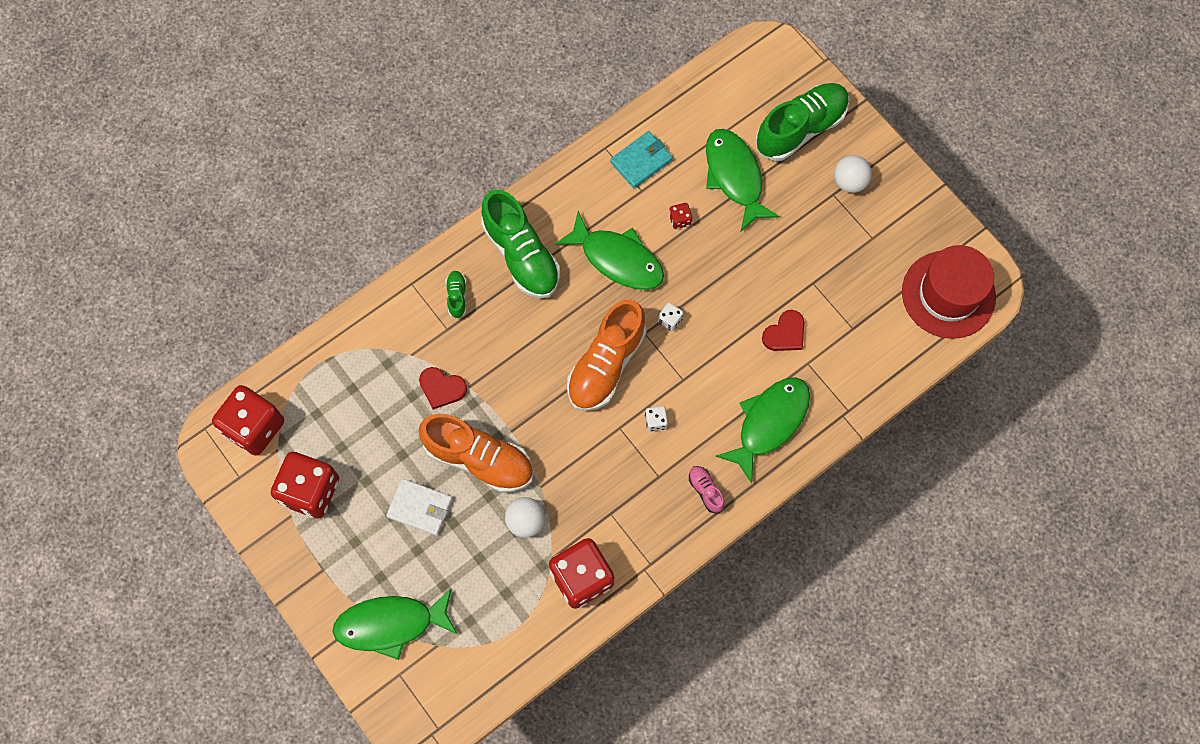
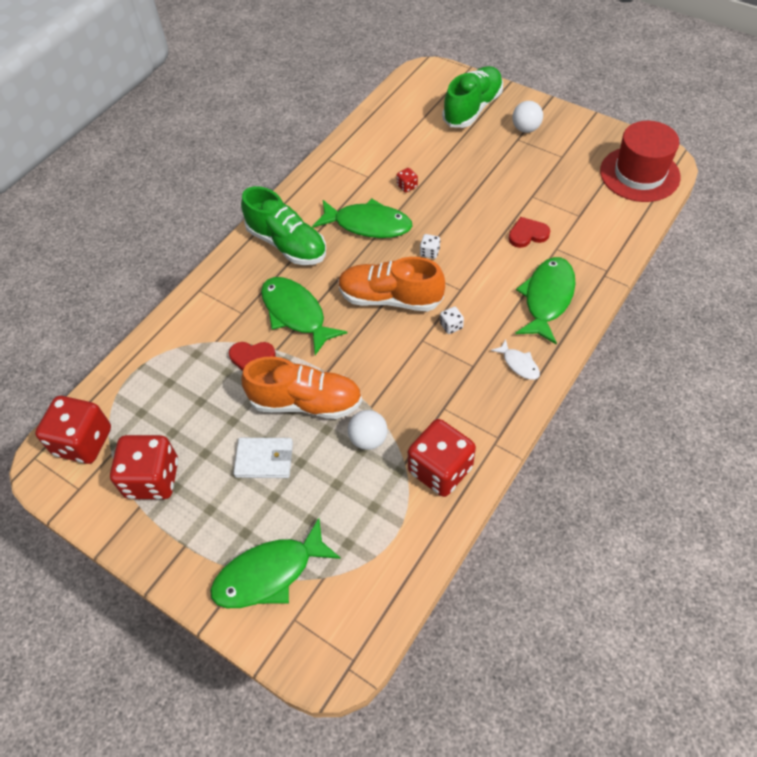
camera: 15 degrees left, 15 degrees down
(457, 296) = (242, 287): green shoe -> none
(606, 364) = (390, 298): orange shoe -> orange shoe turned 90 degrees clockwise
(641, 161) = (360, 159): turquoise wallet -> none
(705, 490) = (519, 364): pink shoe -> white fish
(734, 176) = (437, 149): green fish -> green fish (296, 313)
(785, 333) = (527, 234): red heart -> red heart turned 135 degrees counterclockwise

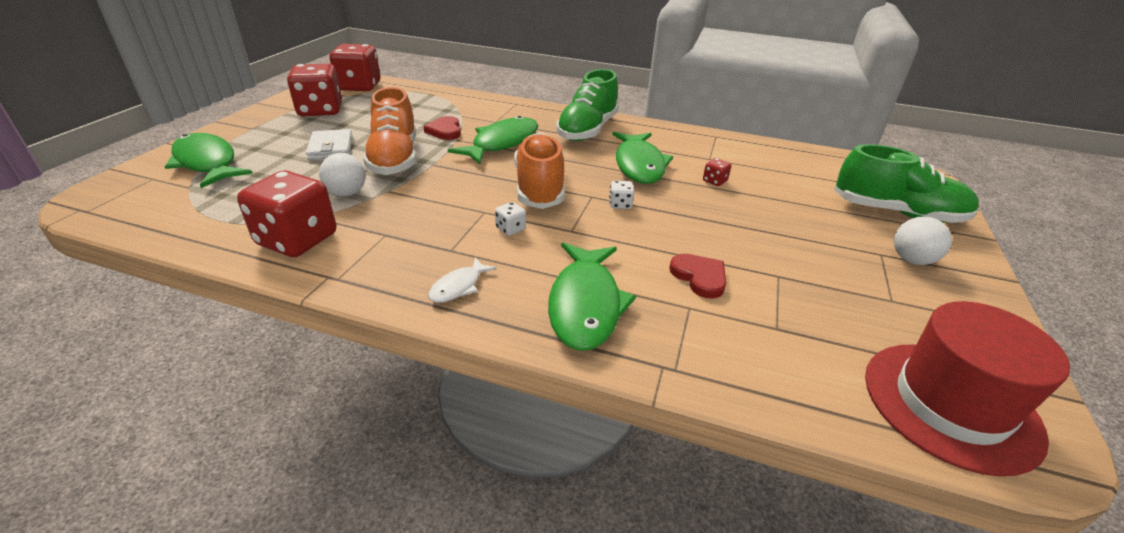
camera: 70 degrees right, 20 degrees down
(547, 298) = (585, 304): green fish -> green fish turned 90 degrees clockwise

